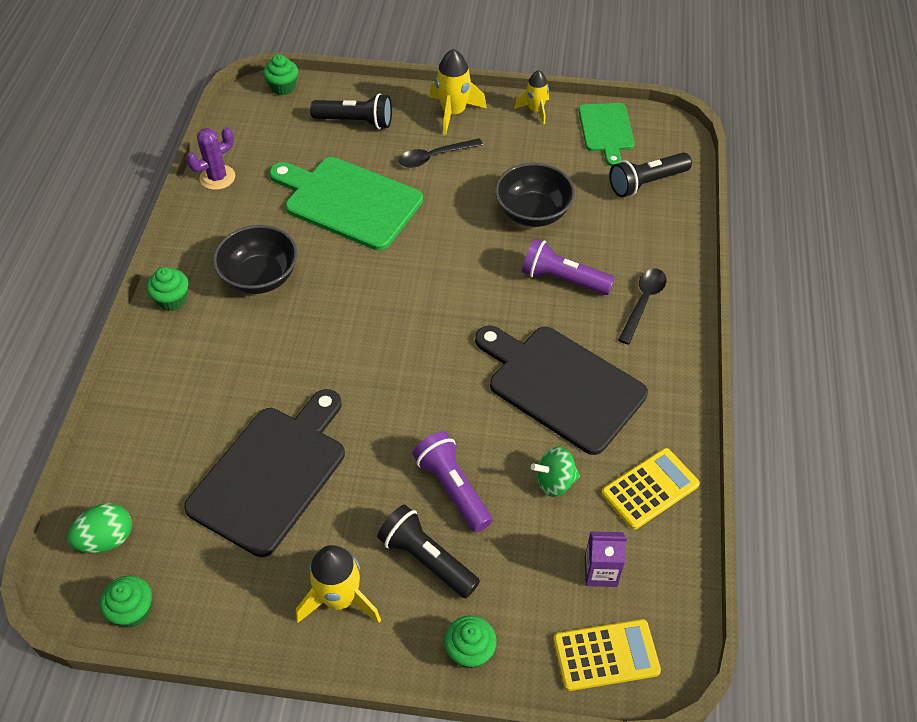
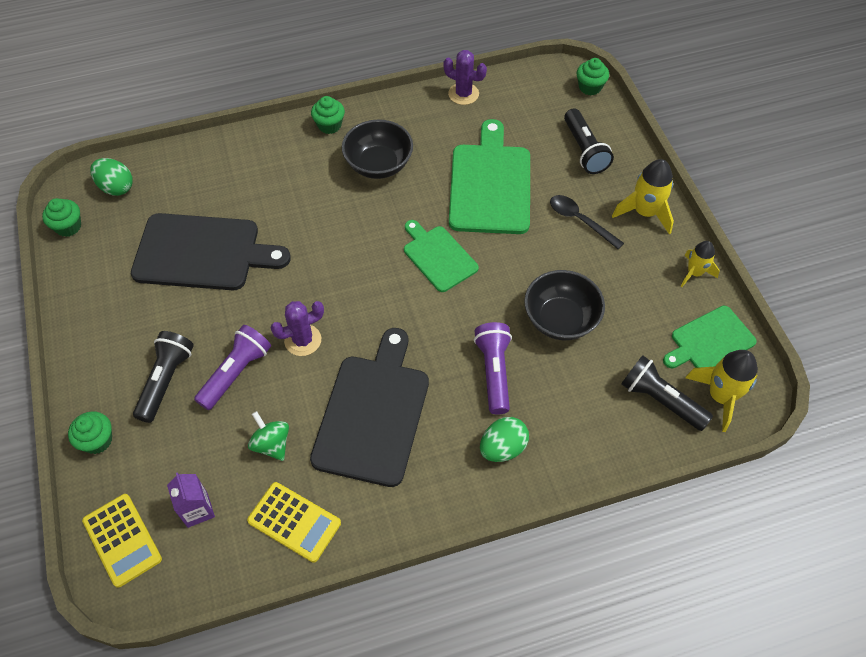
camera: 65 degrees right, 5 degrees up
(339, 599) = (114, 339): yellow rocket -> yellow rocket (720, 396)
(409, 272) = (438, 256): none -> green cutting board
(445, 416) = (303, 340): none -> purple cactus
(643, 302) = (502, 448): black spoon -> green egg

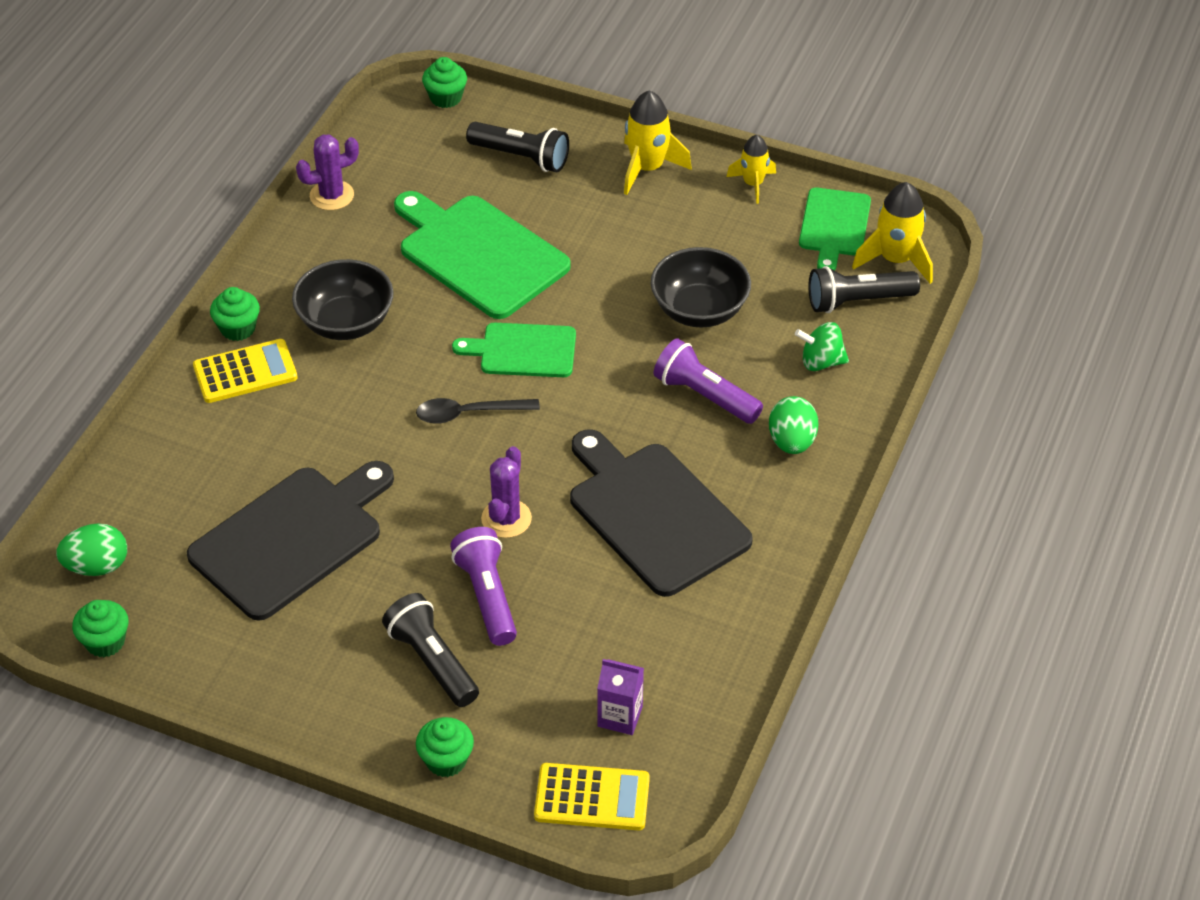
camera: 50 degrees left, 10 degrees down
(271, 444) = (605, 614): green spinning top -> green spinning top (821, 362)
(294, 522) = (712, 645): yellow calculator -> yellow calculator (245, 372)
(580, 220) = (603, 219): black spoon -> black spoon (468, 413)

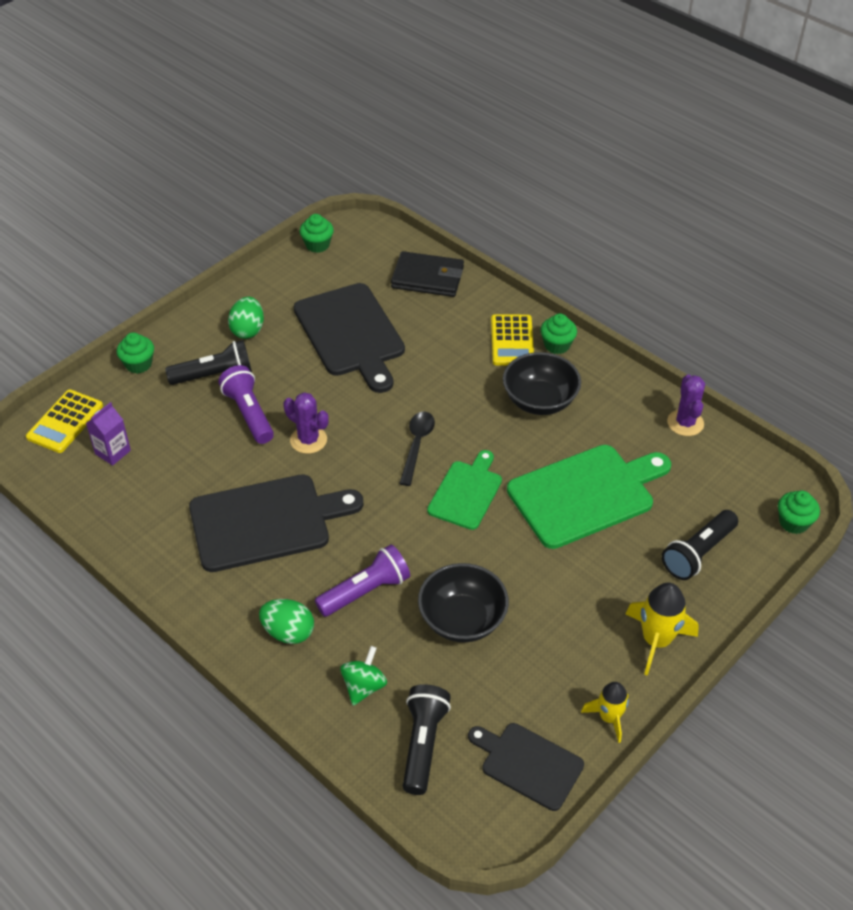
camera: 110 degrees right, 0 degrees up
(97, 566) = (376, 250): green egg -> green egg (248, 330)
(143, 490) = (428, 278): none -> black wallet
(487, 596) = (249, 413): purple flashlight -> purple flashlight turned 120 degrees counterclockwise
(834, 226) = (528, 764): green cutting board -> black cutting board
(895, 260) = (463, 799): yellow rocket -> none

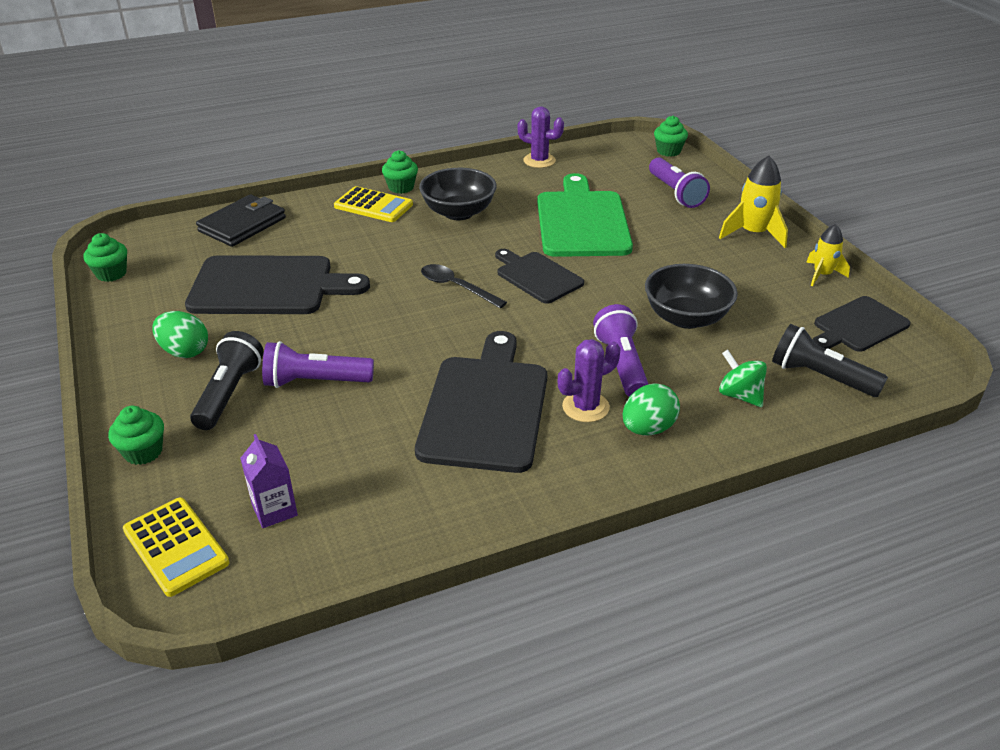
camera: 65 degrees left, 10 degrees down
(308, 440) = (392, 350): purple cactus -> purple cactus (585, 407)
(466, 492) = (537, 276): green cutting board -> black cutting board
(698, 553) = (675, 193): black flashlight -> purple flashlight

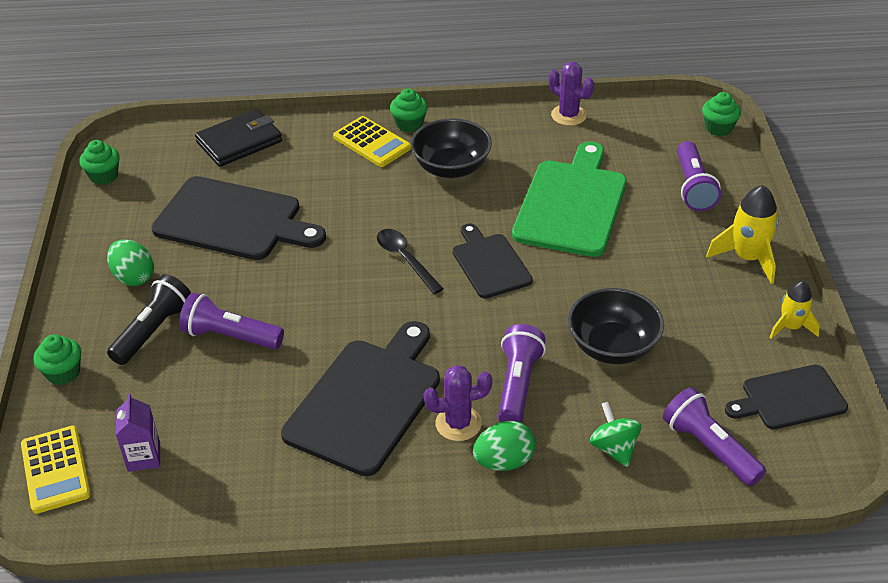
camera: 20 degrees right, 5 degrees up
(820, 377) = (709, 448): black flashlight -> purple flashlight

